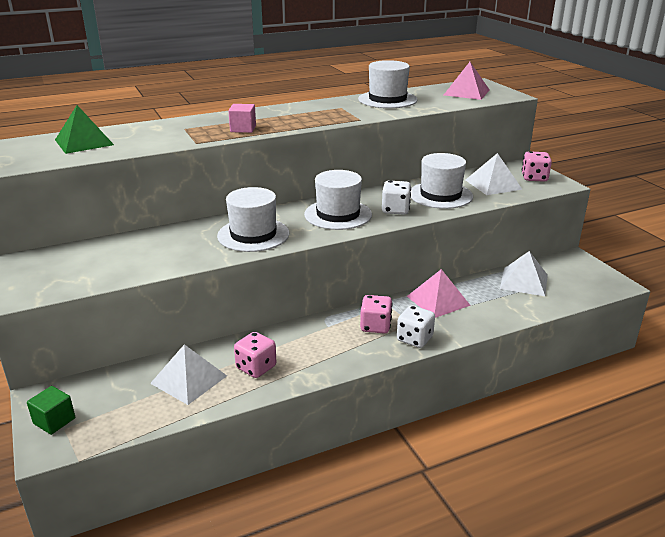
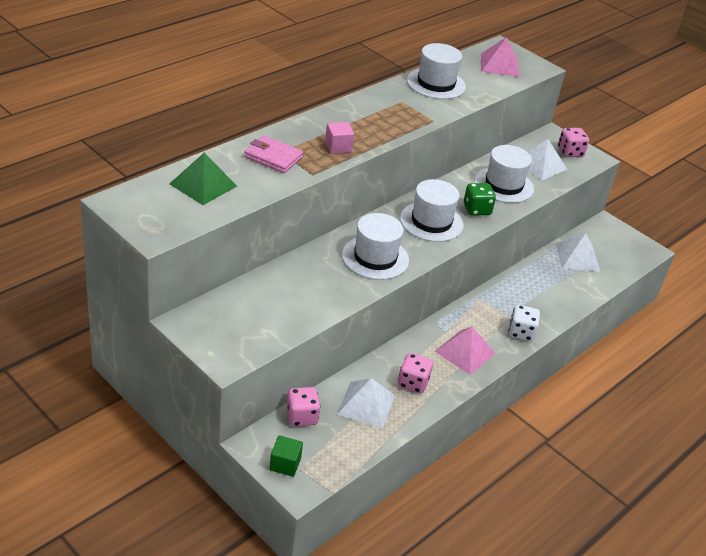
camera: 25 degrees left, 10 degrees up
(172, 131) = (273, 157): none -> pink wallet
(375, 326) = (483, 324): pink dice -> pink dice (301, 416)
(395, 210) = (477, 209): white dice -> green dice
(438, 300) = (519, 289): pink pyramid -> pink pyramid (465, 352)

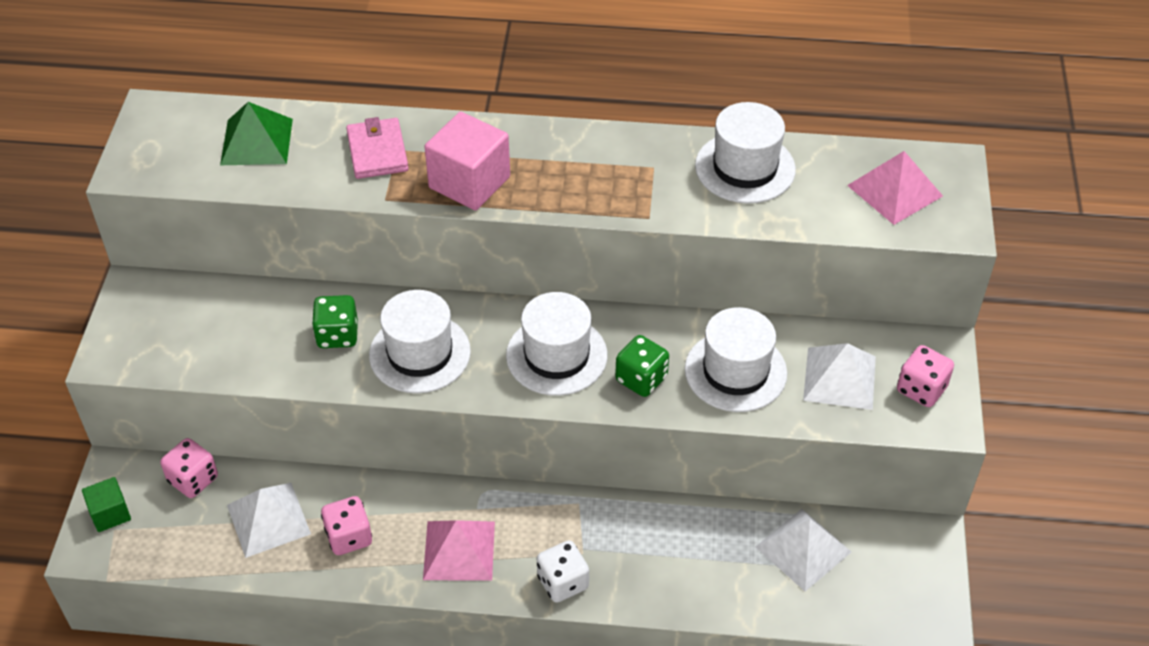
camera: 55 degrees right, 10 degrees up
(326, 274) = (337, 335): none -> green dice
(338, 147) = (469, 182): pink cube -> pink cube, size x1.76

